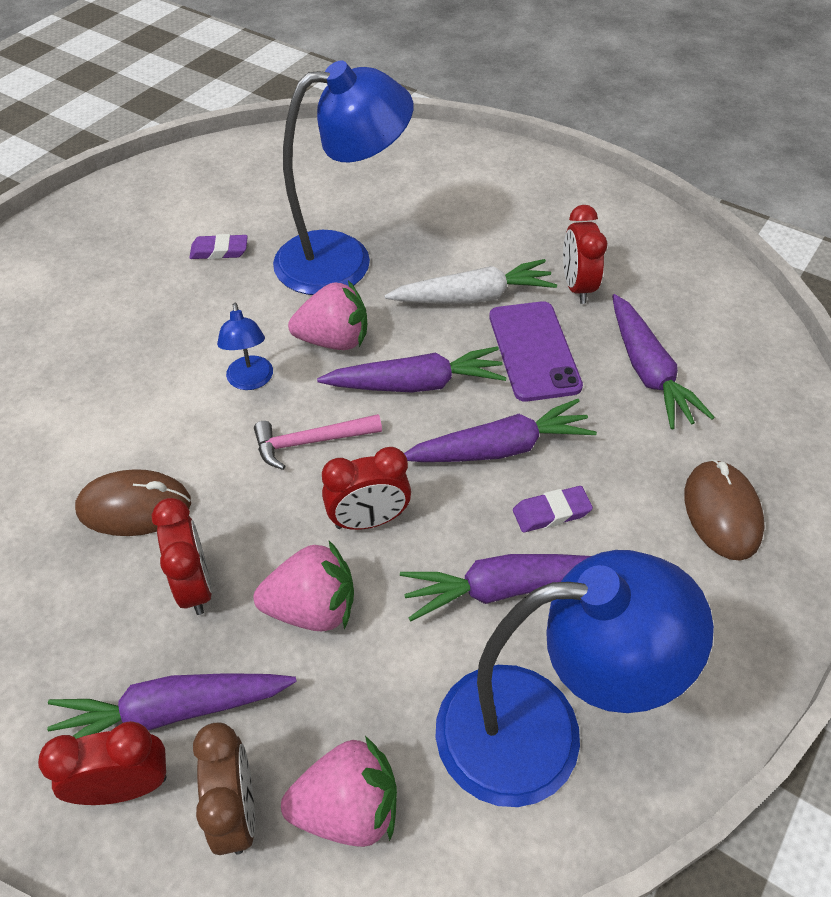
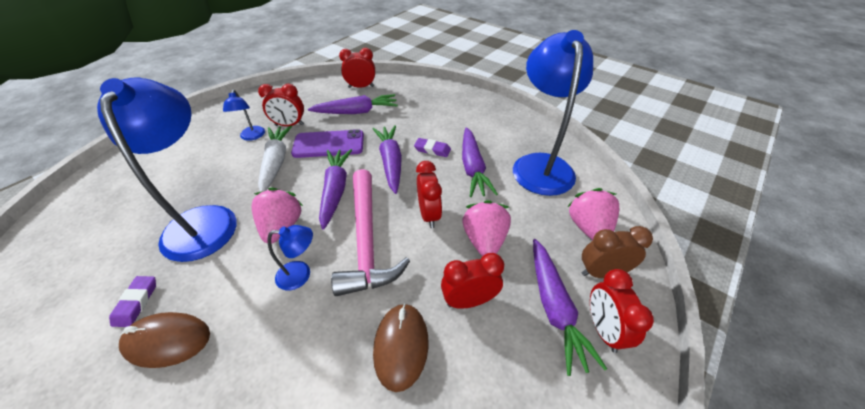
camera: 85 degrees left, 5 degrees down
(310, 442) = (366, 240): pink hammer -> pink hammer, size x1.86
(532, 251) = (252, 136): none -> blue lamp
(551, 512) = (432, 150): purple eraser -> purple eraser turned 60 degrees counterclockwise
(722, 512) = (438, 105): brown mouse -> brown mouse (167, 341)
(747, 362) = (361, 87): none -> red clock

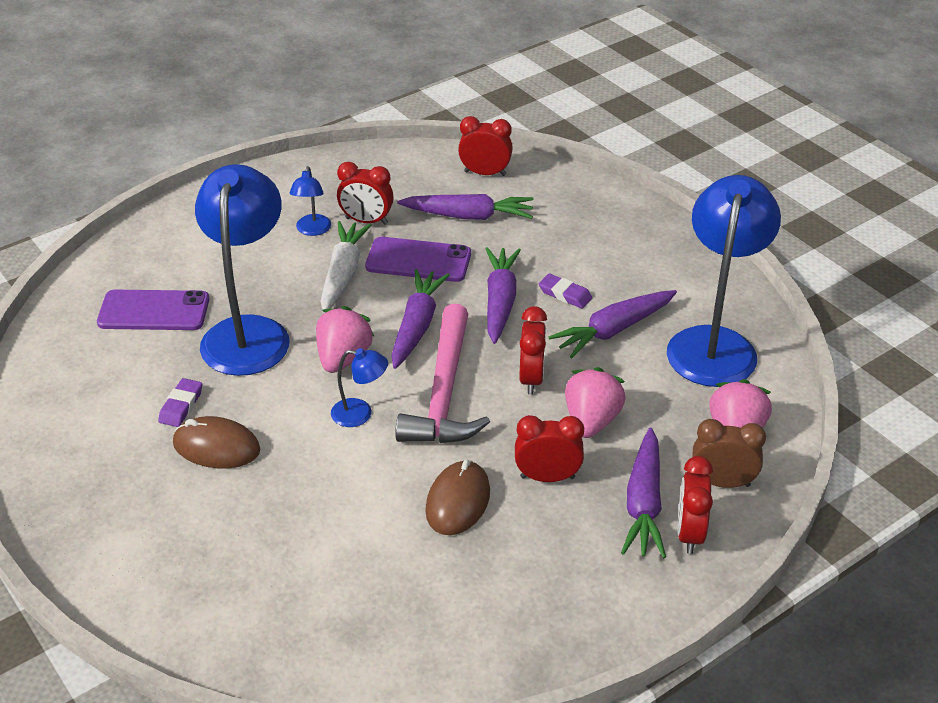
camera: 15 degrees right, 5 degrees down
(123, 217) = (154, 311): none -> purple phone
(473, 168) = (613, 330): purple carrot -> purple carrot turned 45 degrees clockwise

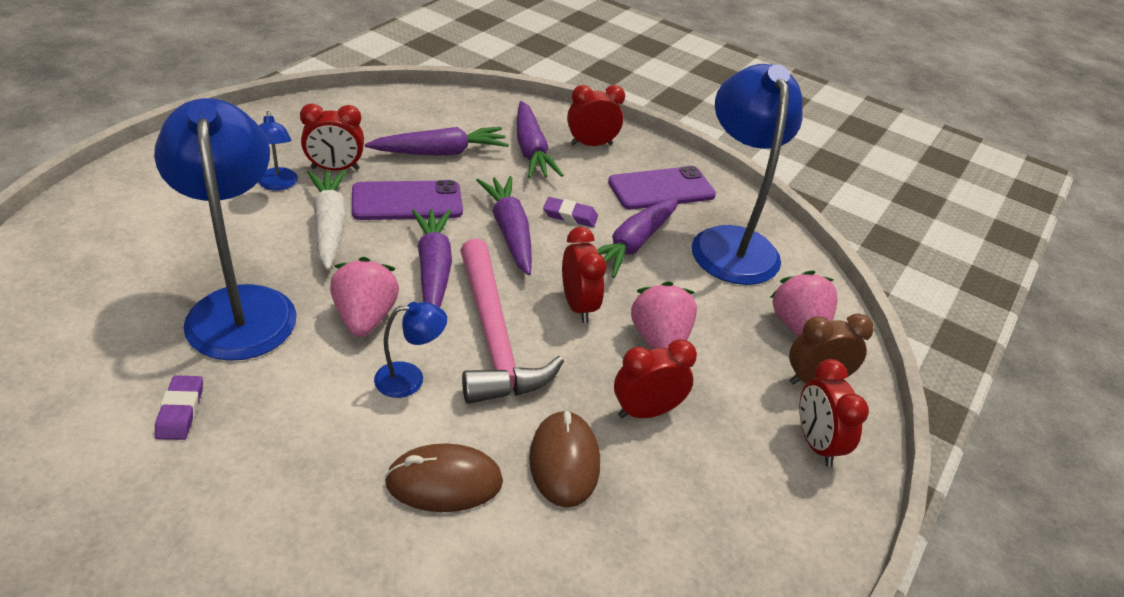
camera: 25 degrees left, 0 degrees up
(154, 311) = (110, 299): purple phone -> purple phone (661, 189)
(216, 447) = (244, 455): brown mouse -> brown mouse (444, 482)
(485, 173) = (439, 111): red clock -> red clock (591, 144)
(644, 503) = (755, 420): purple carrot -> purple carrot (531, 150)

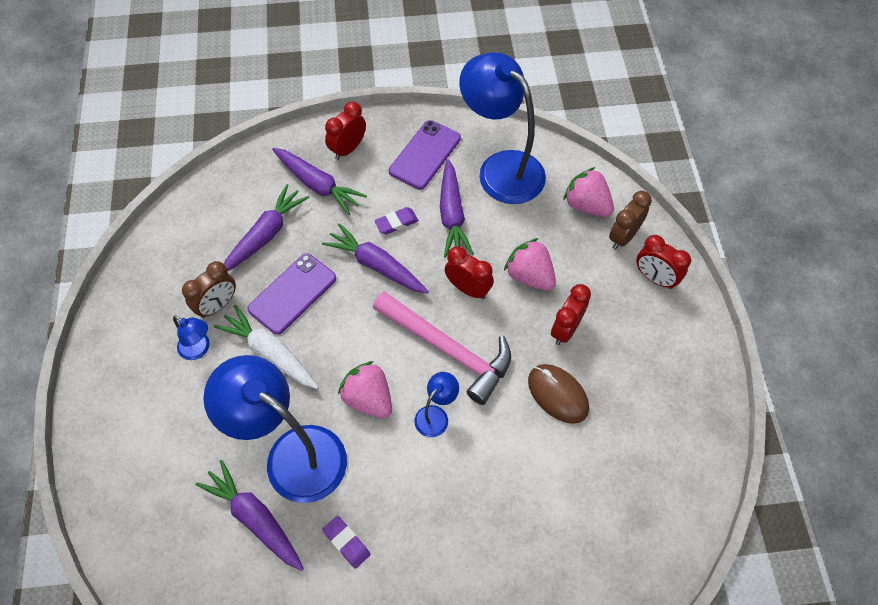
camera: 35 degrees left, 20 degrees up
(335, 169) = (217, 305): red clock -> brown clock
(433, 269) = (366, 331): purple carrot -> purple carrot (255, 518)
(444, 482) = (517, 458): brown mouse -> none

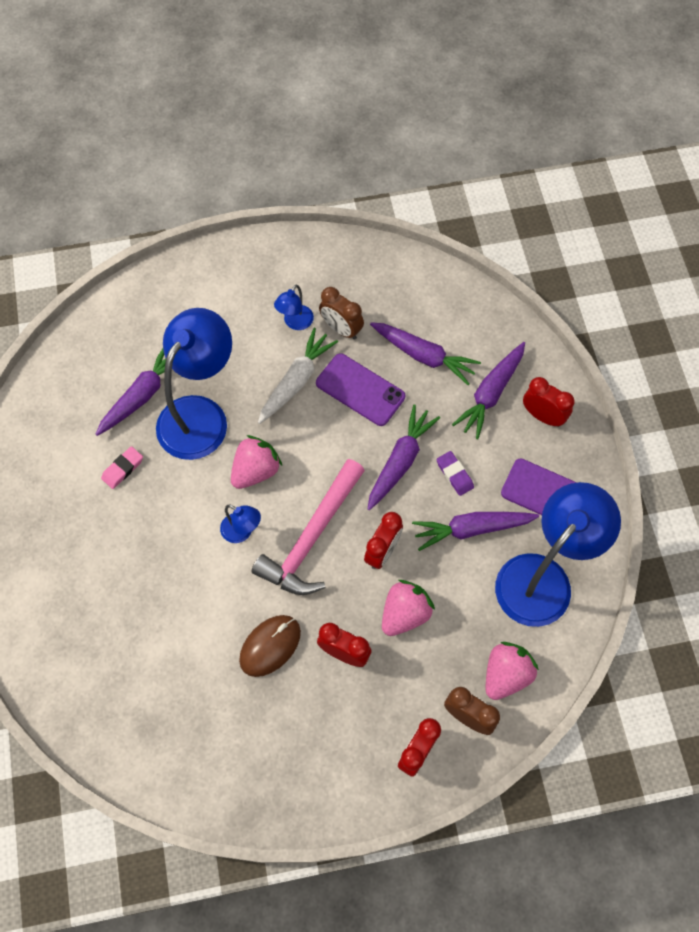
camera: 85 degrees right, 5 degrees up
(346, 542) = (123, 469): purple eraser -> pink eraser

